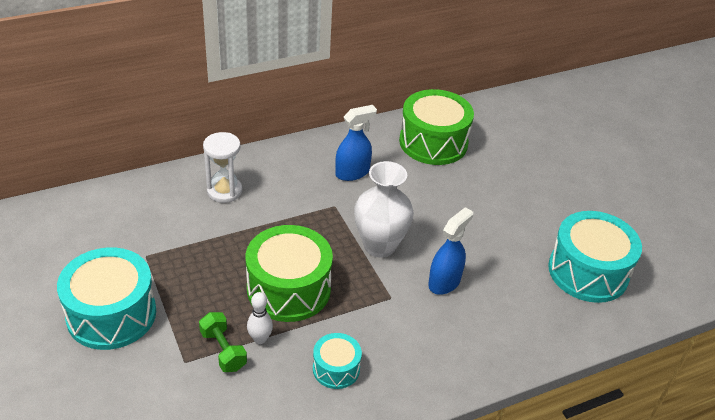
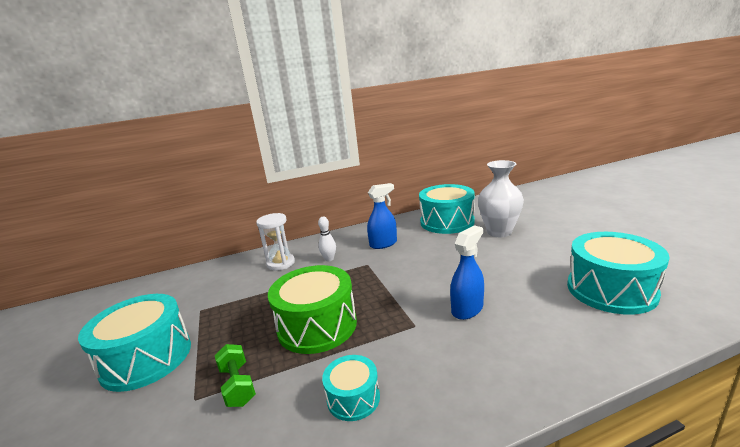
camera: 10 degrees right, 20 degrees down
(260, 339) = (278, 372): white bowling pin -> white bowling pin (329, 259)
(379, 246) = (404, 287): white vase -> white vase (499, 232)
(433, 142) = (447, 222): green drum -> turquoise drum

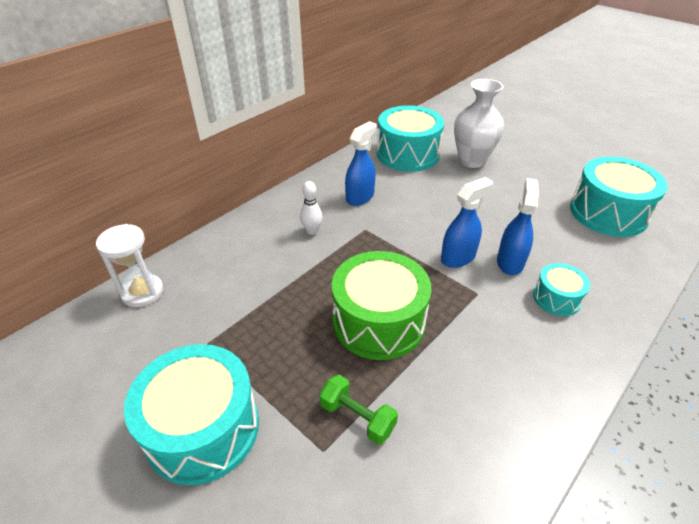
camera: 30 degrees left, 20 degrees up
(281, 263) = (252, 250): white hourglass -> white hourglass (142, 292)
(353, 398) = (484, 386): turquoise drum -> turquoise drum (556, 298)
(423, 296) = (458, 257): none -> blue spray bottle

